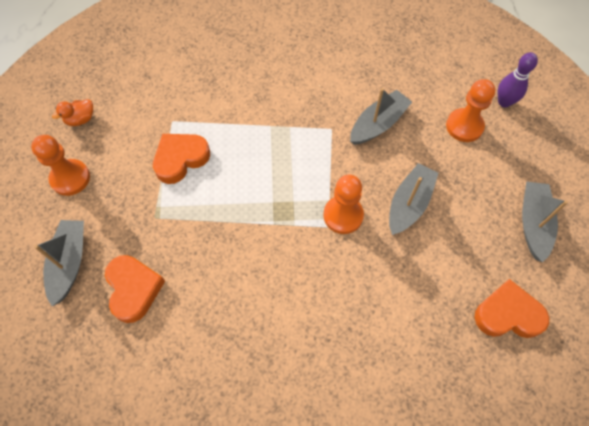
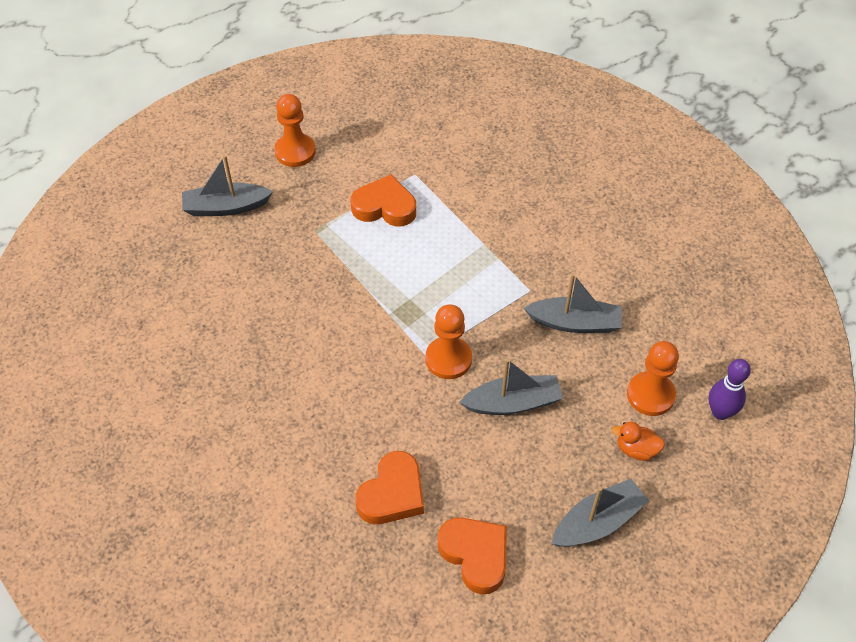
camera: 50 degrees right, 10 degrees down
(69, 263) = (226, 207): grey boat -> grey boat turned 150 degrees counterclockwise
(81, 119) = (353, 116): orange duck -> orange duck (636, 449)
(133, 289) = (242, 263): orange heart -> orange heart (392, 494)

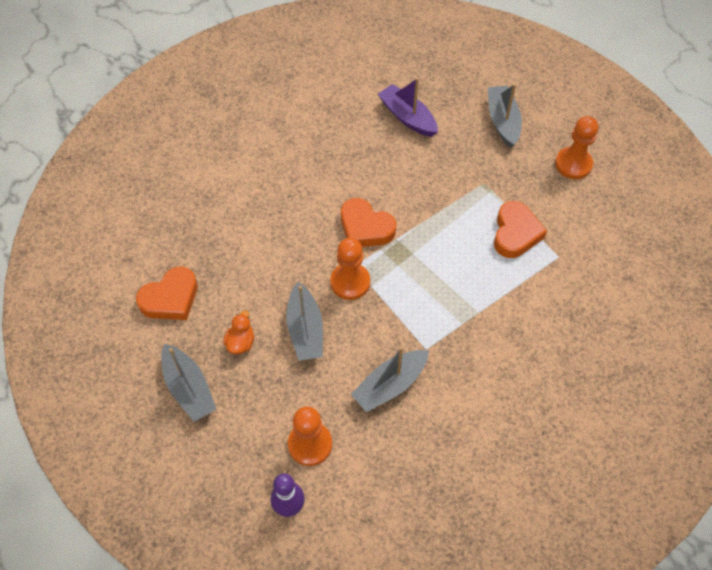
camera: 90 degrees right, 5 degrees up
(206, 298) = (407, 117): none -> purple boat
(392, 494) = (227, 244): orange heart -> orange heart (365, 228)
(575, 323) = (390, 385): grey boat -> grey boat turned 45 degrees clockwise
(636, 449) = (254, 426): orange duck -> orange duck (241, 342)

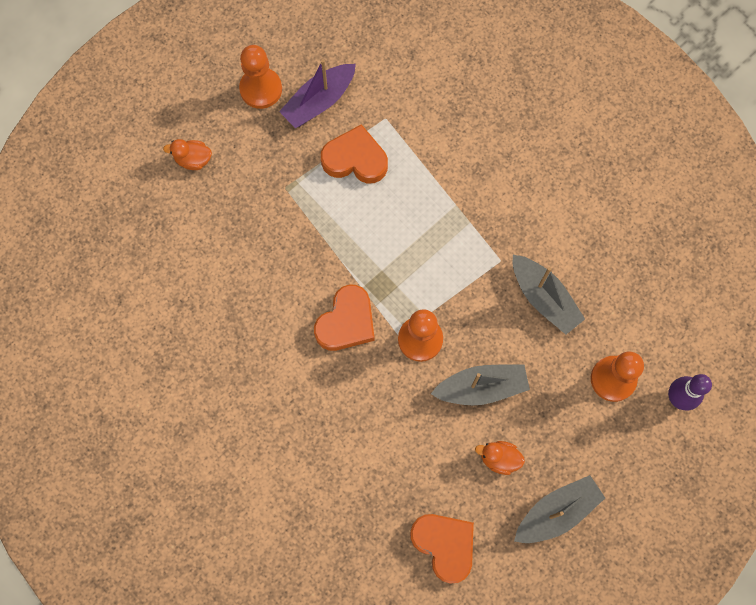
camera: 90 degrees left, 15 degrees up
(407, 117) = (181, 270): purple boat -> purple boat (319, 101)
(502, 121) = (193, 159): grey boat -> orange duck

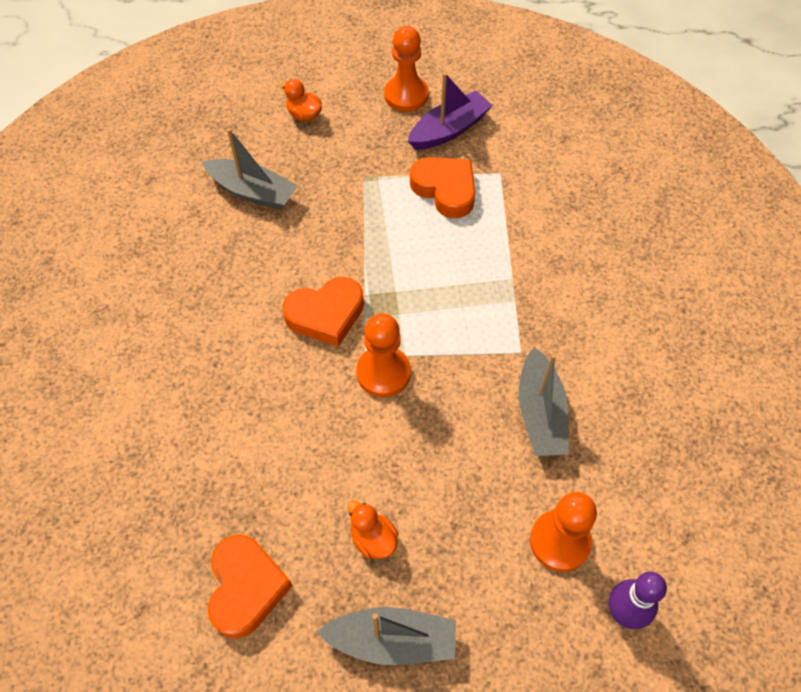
camera: 35 degrees right, 15 degrees down
(319, 101) = (449, 130): purple boat -> purple boat turned 150 degrees clockwise
(481, 387) = (409, 456): grey boat -> grey boat (253, 192)

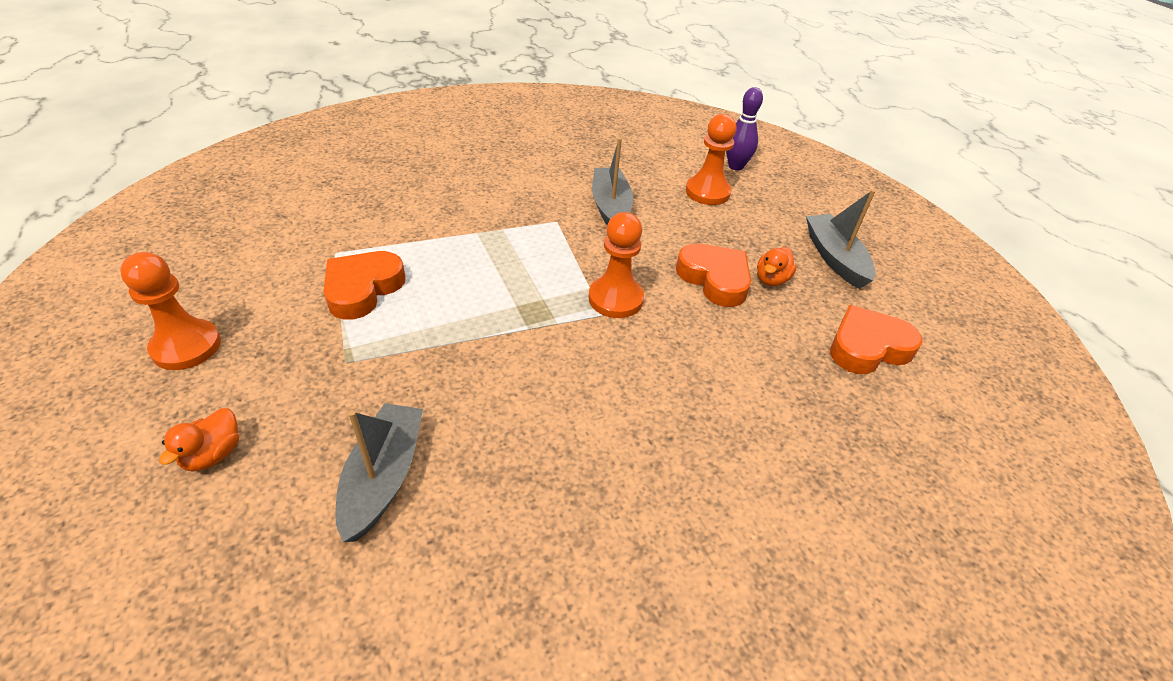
camera: 110 degrees left, 15 degrees down
(326, 314) = (565, 354): orange heart -> orange heart (715, 279)
(449, 130) = (260, 298): purple boat -> none
(540, 413) = (610, 207): grey boat -> grey boat turned 75 degrees counterclockwise

